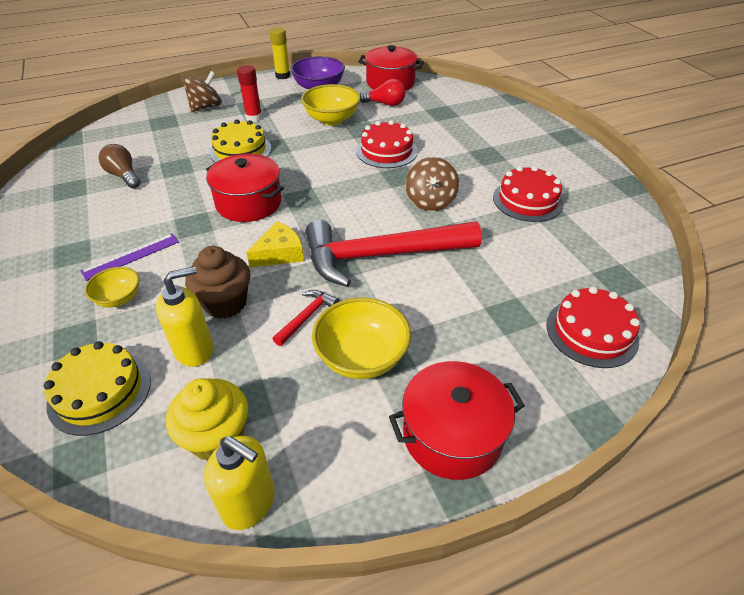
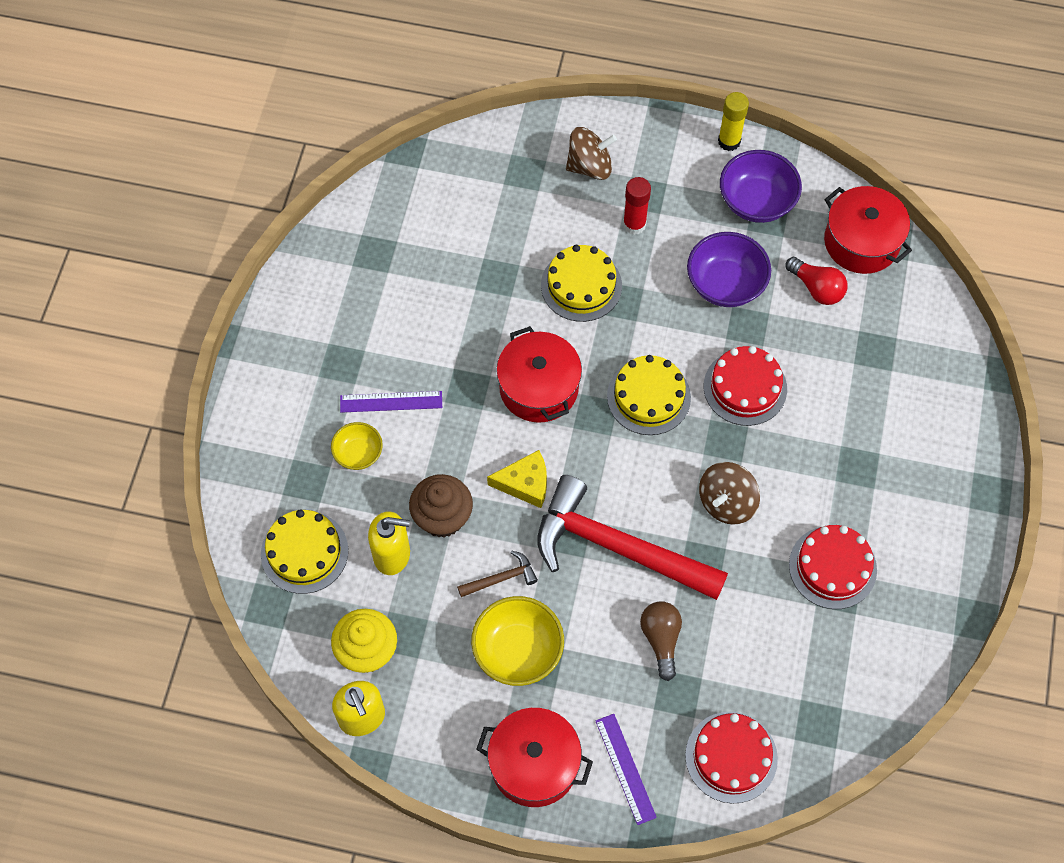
camera: 35 degrees right, 20 degrees up
(124, 176) = (436, 261): brown light bulb -> brown light bulb (661, 639)
(307, 316) = (501, 578): red hammer -> brown hammer
(330, 177) = (648, 397): none -> yellow cake
(332, 119) = (725, 284): yellow bowl -> purple bowl
(528, 389) = (625, 768): none -> purple ruler

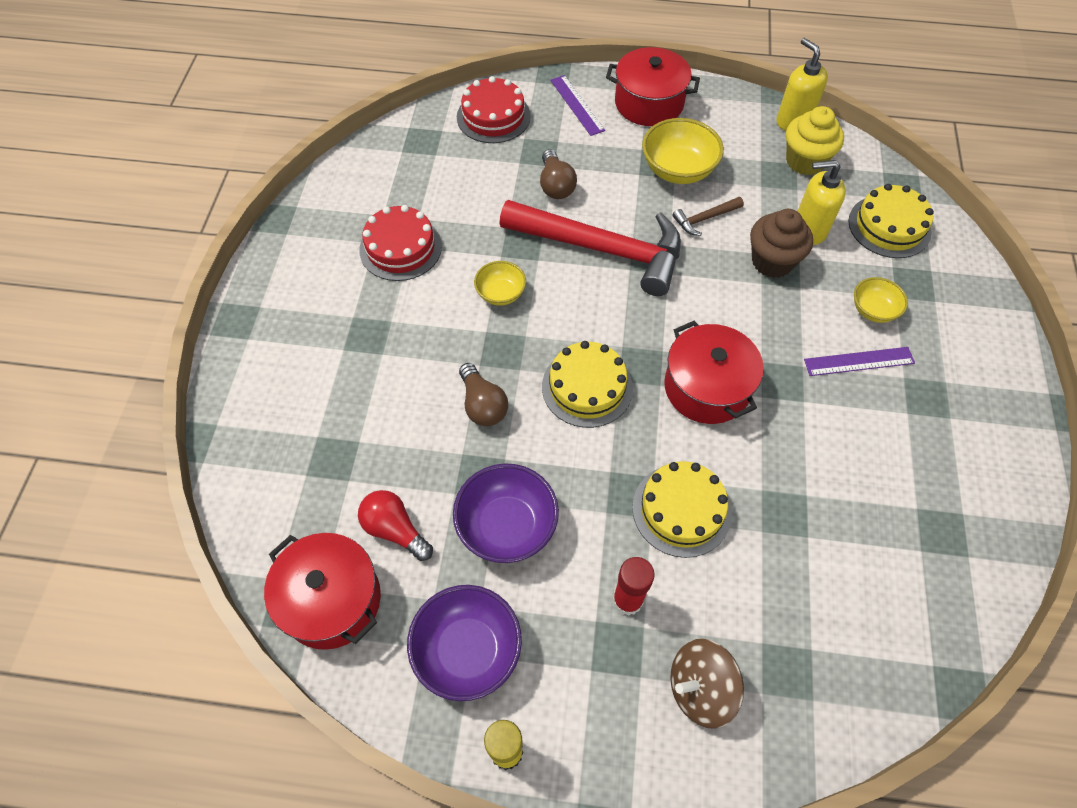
camera: 175 degrees right, 5 degrees down
(525, 483) = (700, 296): yellow cheese -> none
(726, 502) = (500, 293): brown spinning top -> yellow bowl
(745, 387) = (482, 405): red cake -> brown light bulb

